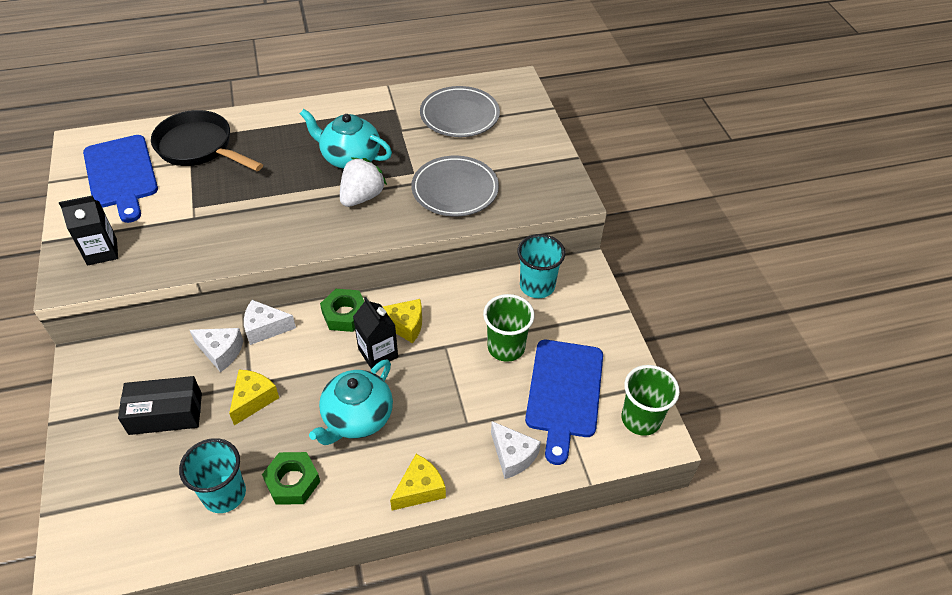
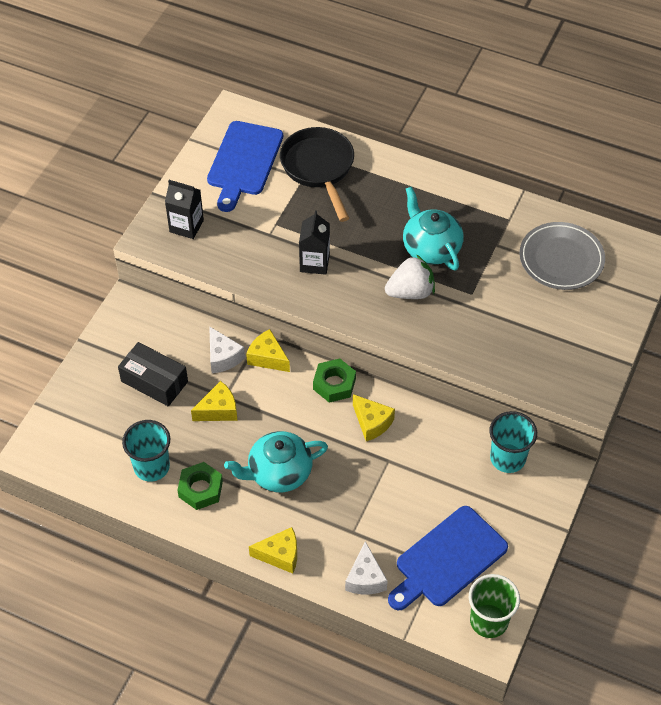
camera: 40 degrees right, 5 degrees up
(265, 328) = (267, 358): white cheese -> yellow cheese
(378, 353) = (333, 432): black carton -> black carton (314, 263)
(455, 190) = (492, 331): grey plate -> none
(506, 347) = (435, 493): green cup -> none

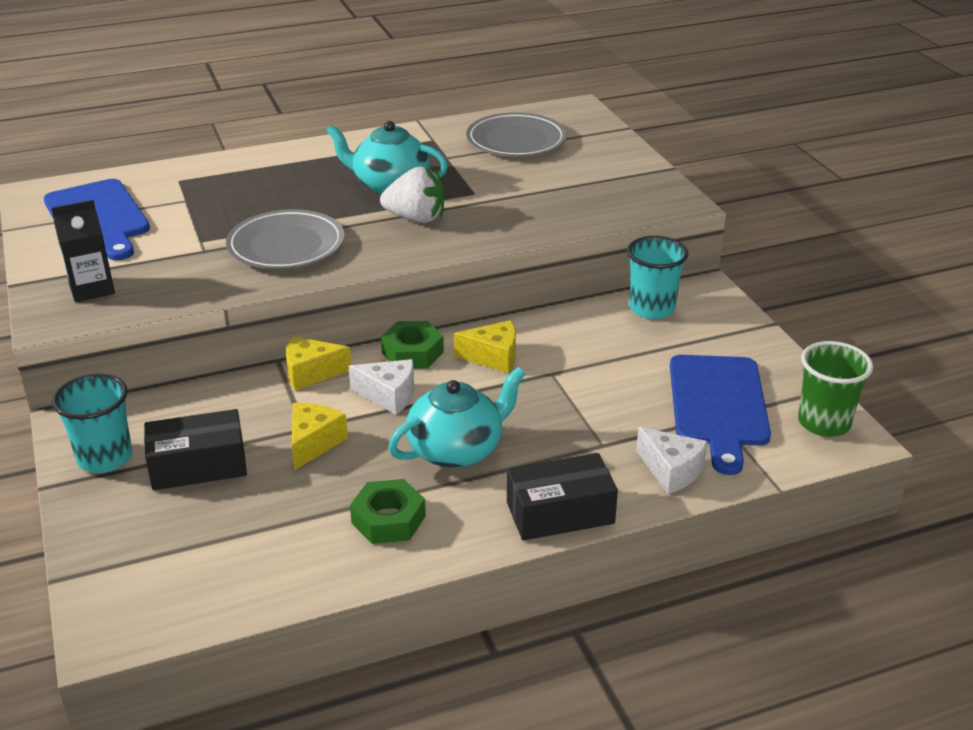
camera: 45 degrees left, 20 degrees down
(151, 467) = (299, 539): turquoise cup -> turquoise cup (105, 458)
(223, 357) = (258, 400): white cheese -> white cheese (389, 395)
(279, 472) = (456, 450): turquoise teapot -> turquoise teapot turned 150 degrees counterclockwise
(280, 555) = (560, 513): yellow cheese -> black box
(314, 263) = (286, 246): black carton -> grey plate
(319, 168) = (193, 188): black pan -> none
(410, 292) = (416, 218): white strawberry -> white strawberry turned 75 degrees clockwise

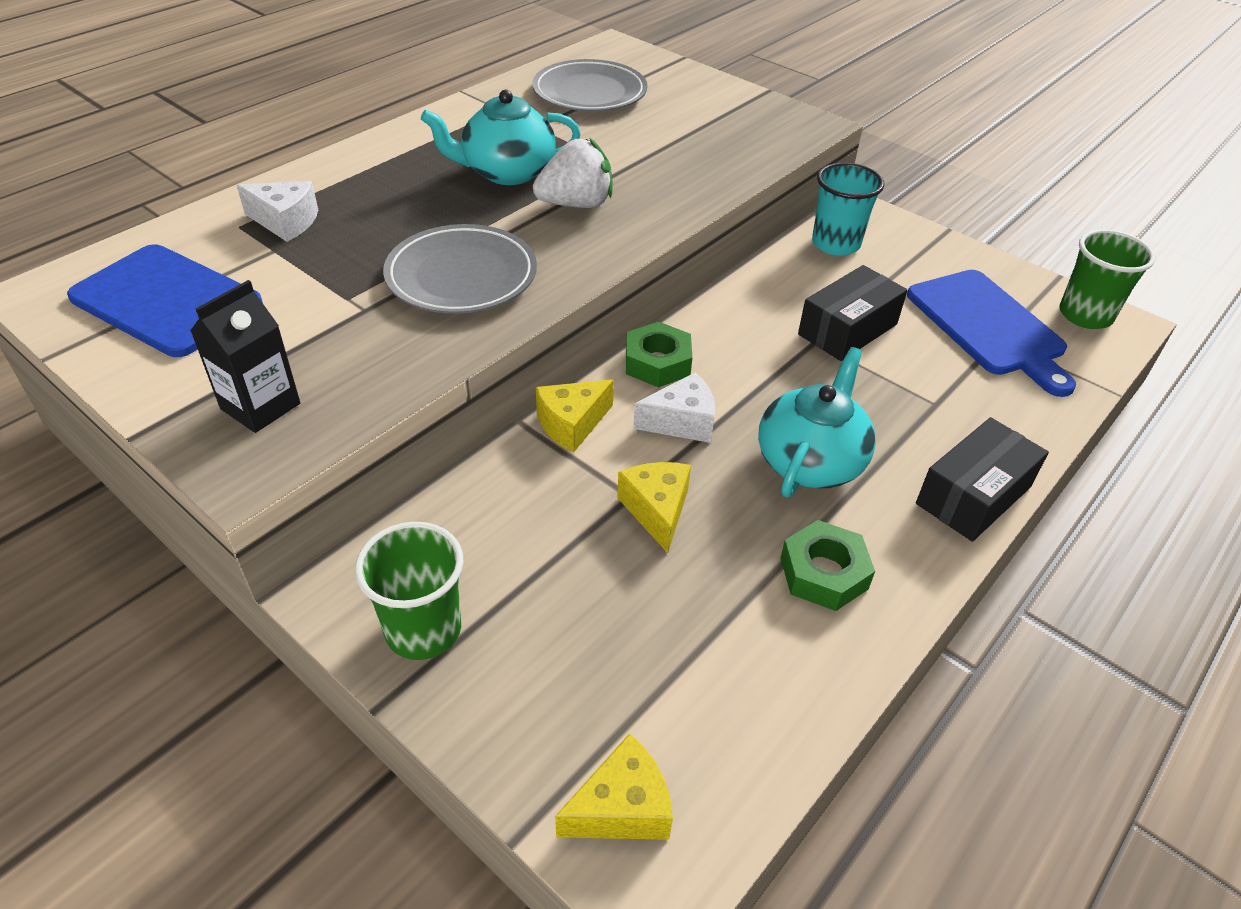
camera: 30 degrees left, 10 degrees up
(105, 458) = (423, 630): turquoise cup -> green cup
(198, 465) = (552, 593): black box -> black box (847, 329)
(493, 357) = (743, 342): yellow cheese -> yellow cheese (622, 808)
(671, 471) = (1019, 410): white cheese -> white cheese (286, 222)

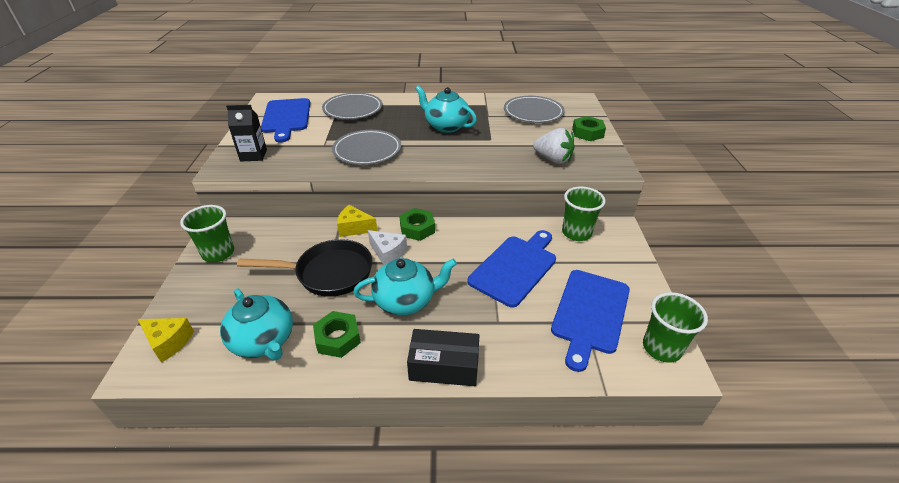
camera: 50 degrees right, 5 degrees down
(286, 222) = (353, 109): white cheese -> grey plate
(576, 204) = (448, 148): white strawberry -> white strawberry (553, 159)
(656, 510) = (328, 273): yellow cheese -> black pan
(706, 91) = (587, 133): none -> green nut
(747, 665) = (264, 341): none -> turquoise teapot
(835, 244) = (576, 233): turquoise cup -> green cup
(847, 329) = (515, 267): black box -> blue cutting board

